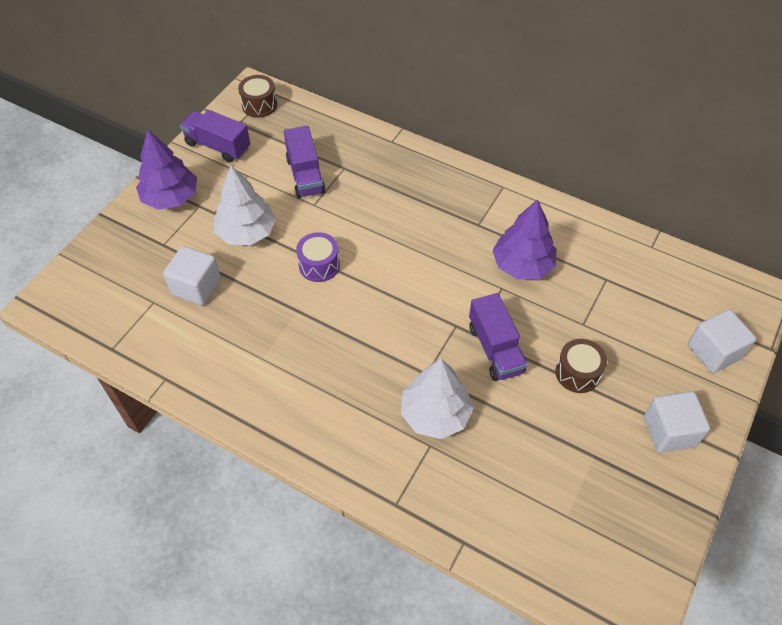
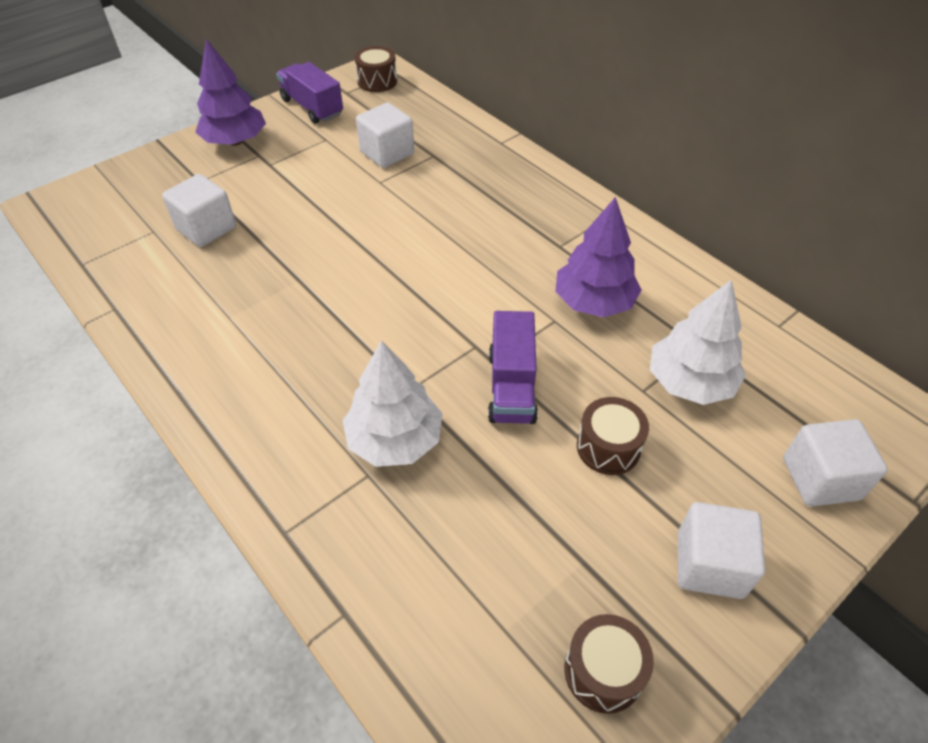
camera: 20 degrees right, 5 degrees down
(246, 232) = (291, 191): white tree -> white tree (690, 382)
(305, 175) = (387, 153): purple truck -> white cube
(319, 265) = (350, 241): purple drum -> none
(634, 519) = (603, 671): none -> brown drum

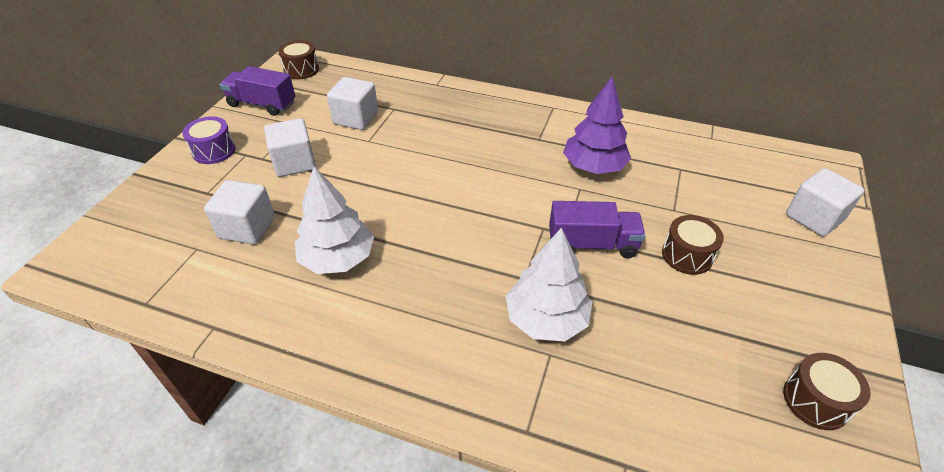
camera: 30 degrees left, 5 degrees down
(235, 141) = (214, 151): purple tree -> purple drum
(511, 386) = (592, 244): purple truck -> purple truck turned 60 degrees counterclockwise
(690, 382) = (695, 193): white tree -> white tree (337, 258)
(709, 564) = (808, 299): white cube -> white cube (294, 163)

